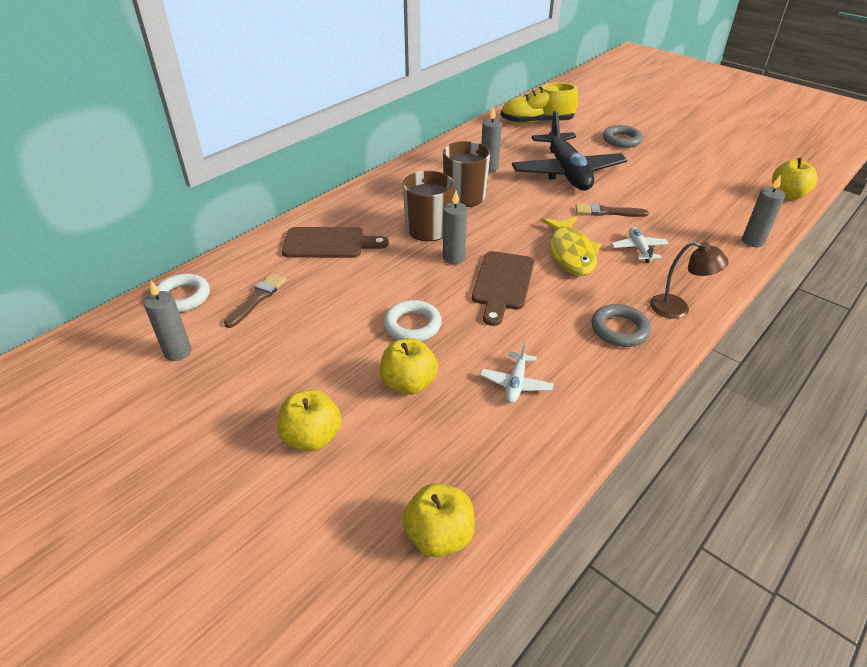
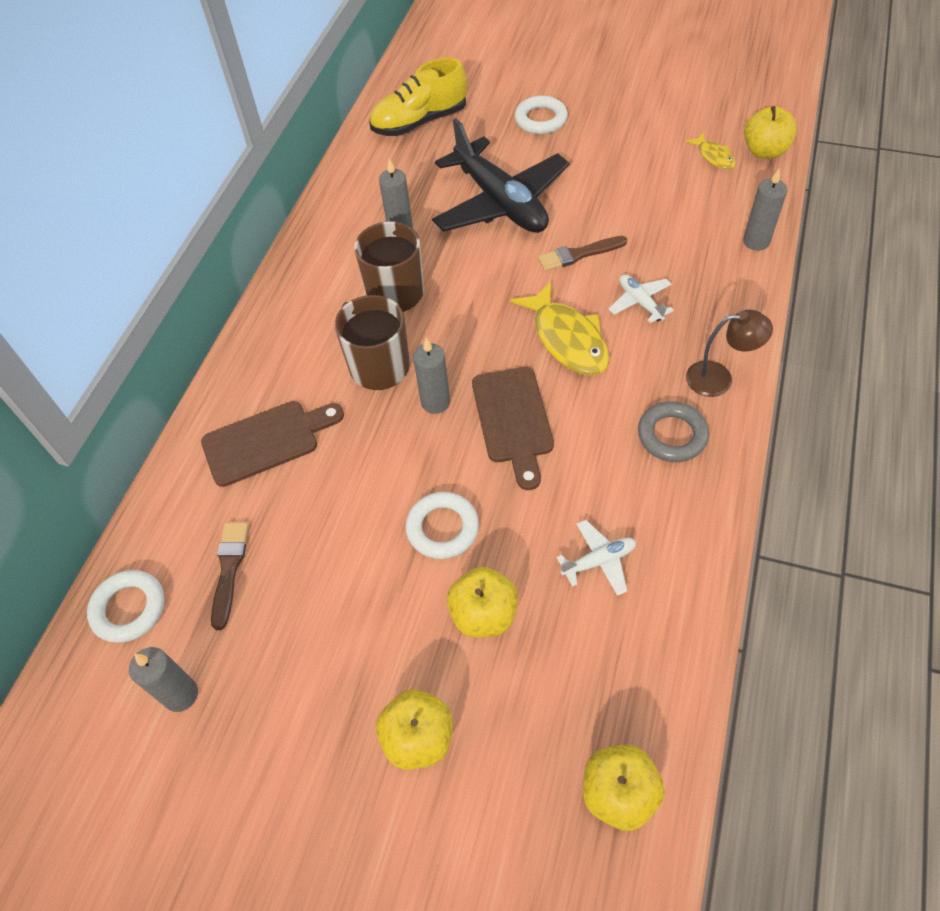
camera: 20 degrees left, 15 degrees up
(515, 383) = (599, 561): white plane -> white plane turned 105 degrees counterclockwise
(621, 140) = (540, 119): grey ring -> white ring
(743, 188) = (714, 156): none -> yellow fish

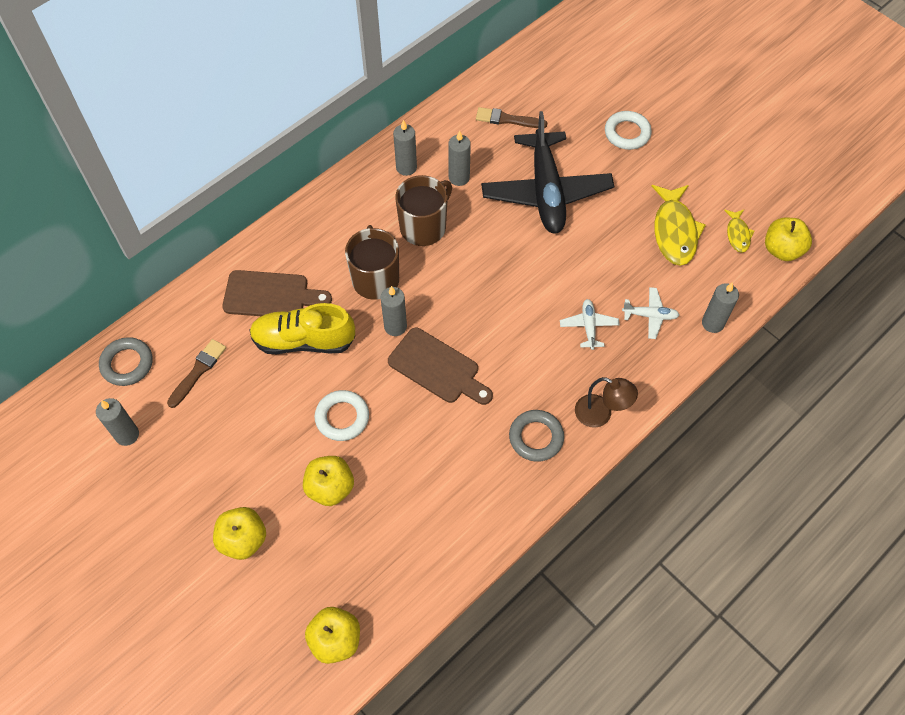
camera: 25 degrees right, 5 degrees up
(129, 608) = (127, 364): white ring -> grey ring
(336, 245) = (406, 167): none -> grey candle
(420, 122) = (534, 90): yellow shoe -> yellow shoe (304, 340)
(513, 420) = (437, 368): brown cutting board -> brown cutting board turned 75 degrees counterclockwise
(567, 339) = (516, 327): yellow fish -> yellow fish (674, 231)
(578, 254) = (572, 265): brown brush -> brown brush (507, 119)
(599, 561) = (425, 495): white plane -> white plane (650, 315)

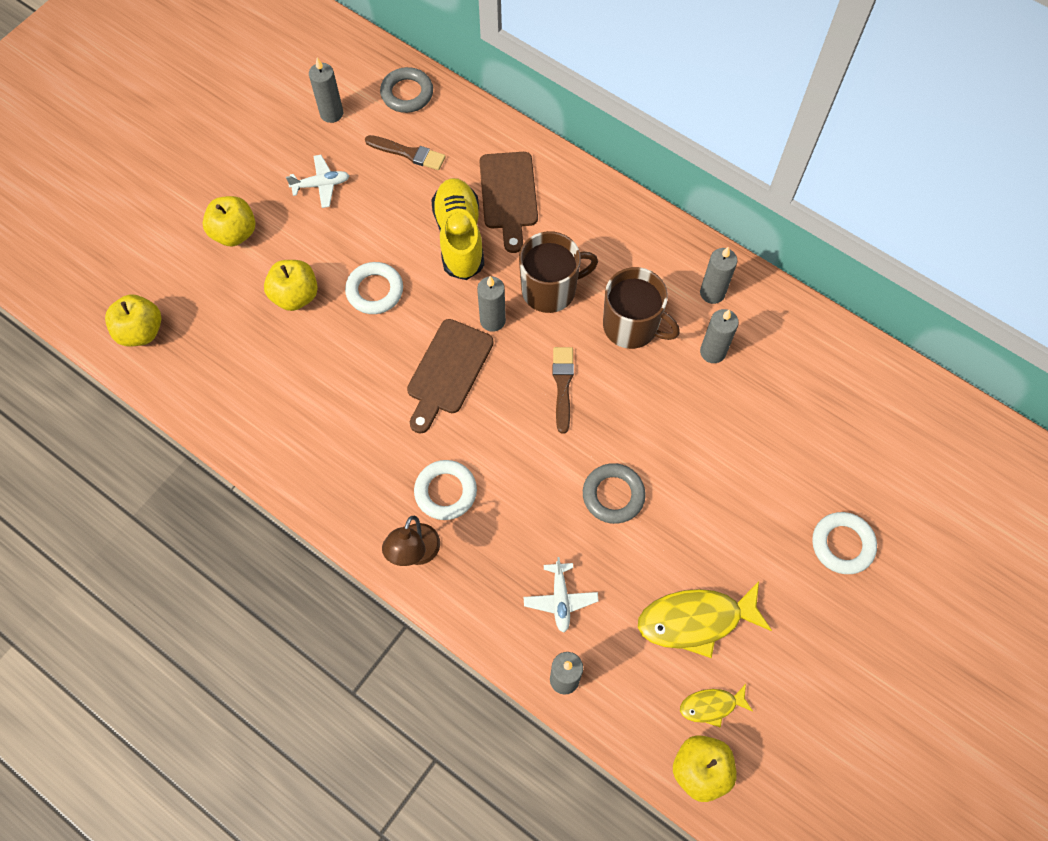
camera: 80 degrees right, 5 degrees up
(507, 119) = (820, 394): brown brush -> brown brush (563, 385)
(536, 437) = (376, 486): grey ring -> grey ring (613, 495)
(546, 192) = (718, 454): black plane -> none
(549, 384) = (445, 492): none -> white ring
(588, 326) = (531, 527): white plane -> white plane (321, 185)

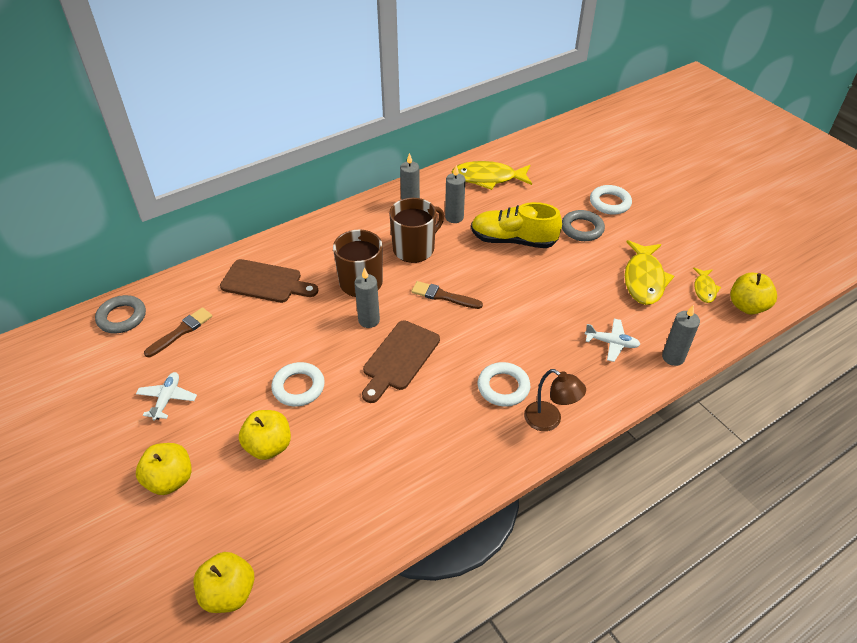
camera: 70 degrees left, 20 degrees down
(331, 113) = (99, 373): grey candle -> none
(448, 371) = (399, 359): brown cutting board -> brown cutting board turned 75 degrees clockwise
(459, 237) = (283, 320): yellow shoe -> yellow shoe (513, 240)
(613, 495) = (540, 294): grey ring -> grey ring (582, 229)
(817, 368) = (488, 178): none -> yellow fish

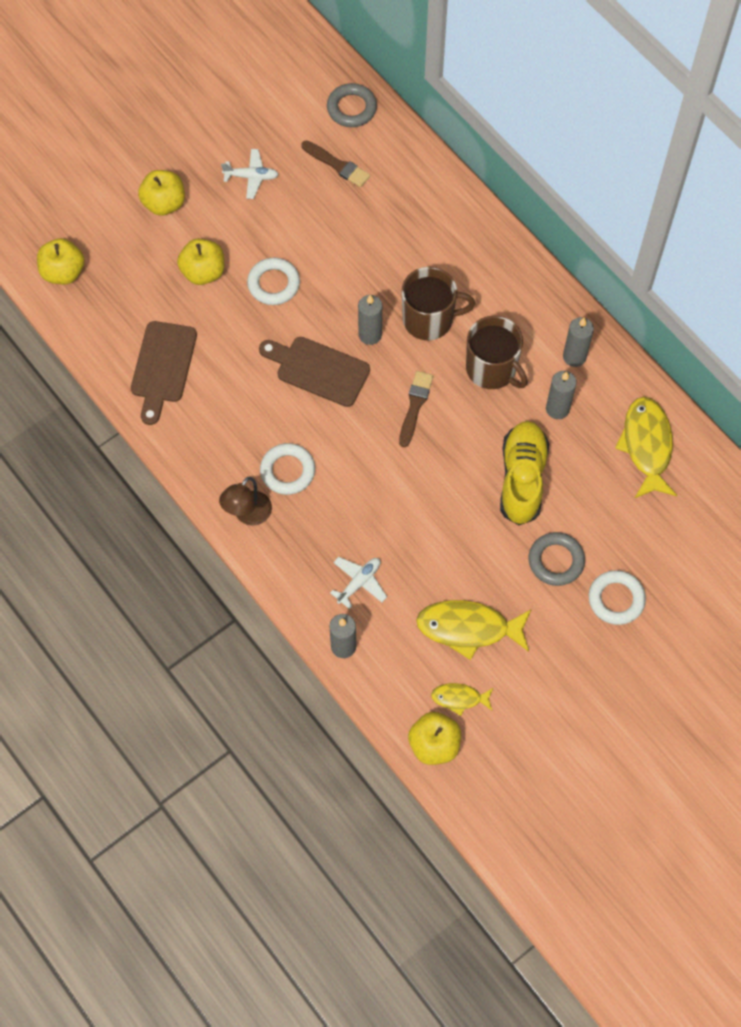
camera: 85 degrees right, 20 degrees up
(265, 282) = (417, 225): brown cutting board -> brown cutting board (163, 367)
(611, 343) = (359, 582): white plane -> white plane turned 150 degrees counterclockwise

